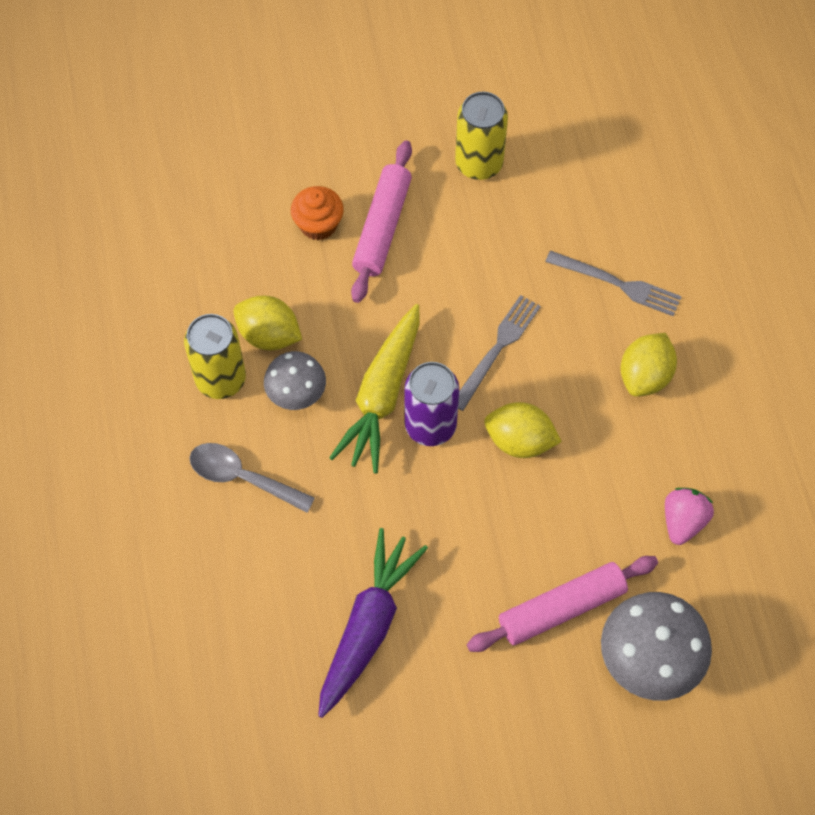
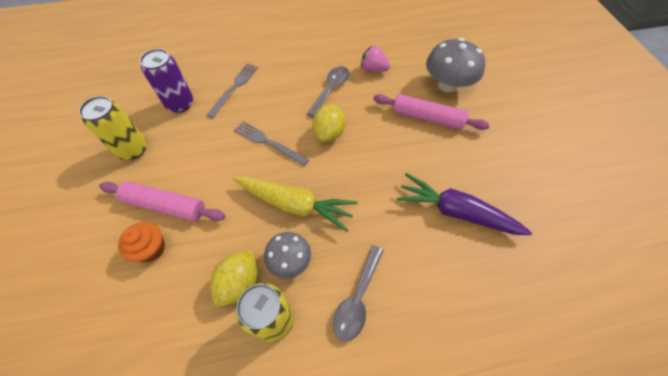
camera: 90 degrees left, 5 degrees down
(430, 425) = (318, 177): purple can -> purple can (180, 104)
(561, 608) = (427, 117): pink rolling pin -> pink rolling pin turned 45 degrees counterclockwise
(623, 443) = (331, 90): none -> grey spoon
(645, 376) = (292, 79): yellow lemon -> none

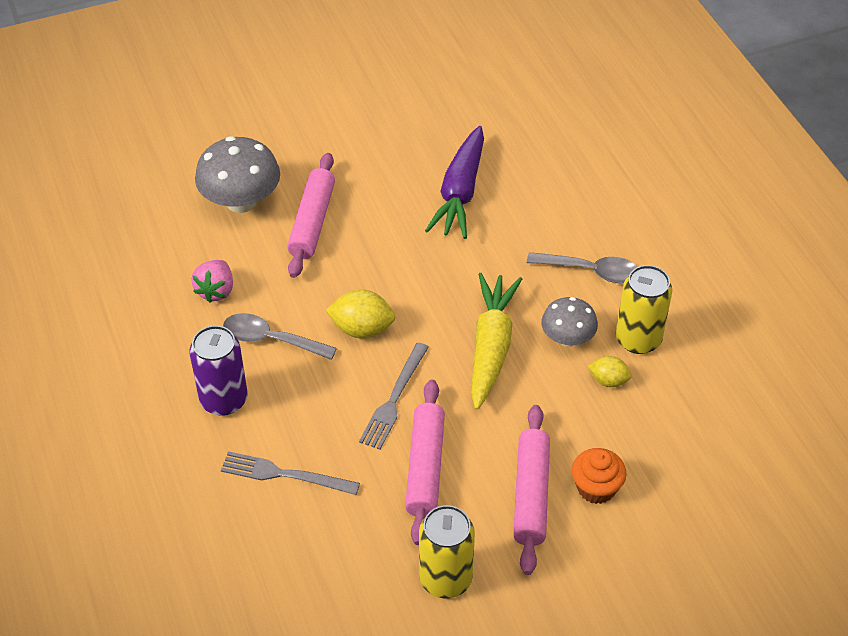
camera: 100 degrees left, 10 degrees down
(180, 104) = (335, 545): purple can -> purple can (224, 400)
(212, 151) = (425, 467): none -> pink rolling pin
(239, 282) = (608, 380): yellow lemon -> yellow lemon, size x0.62

